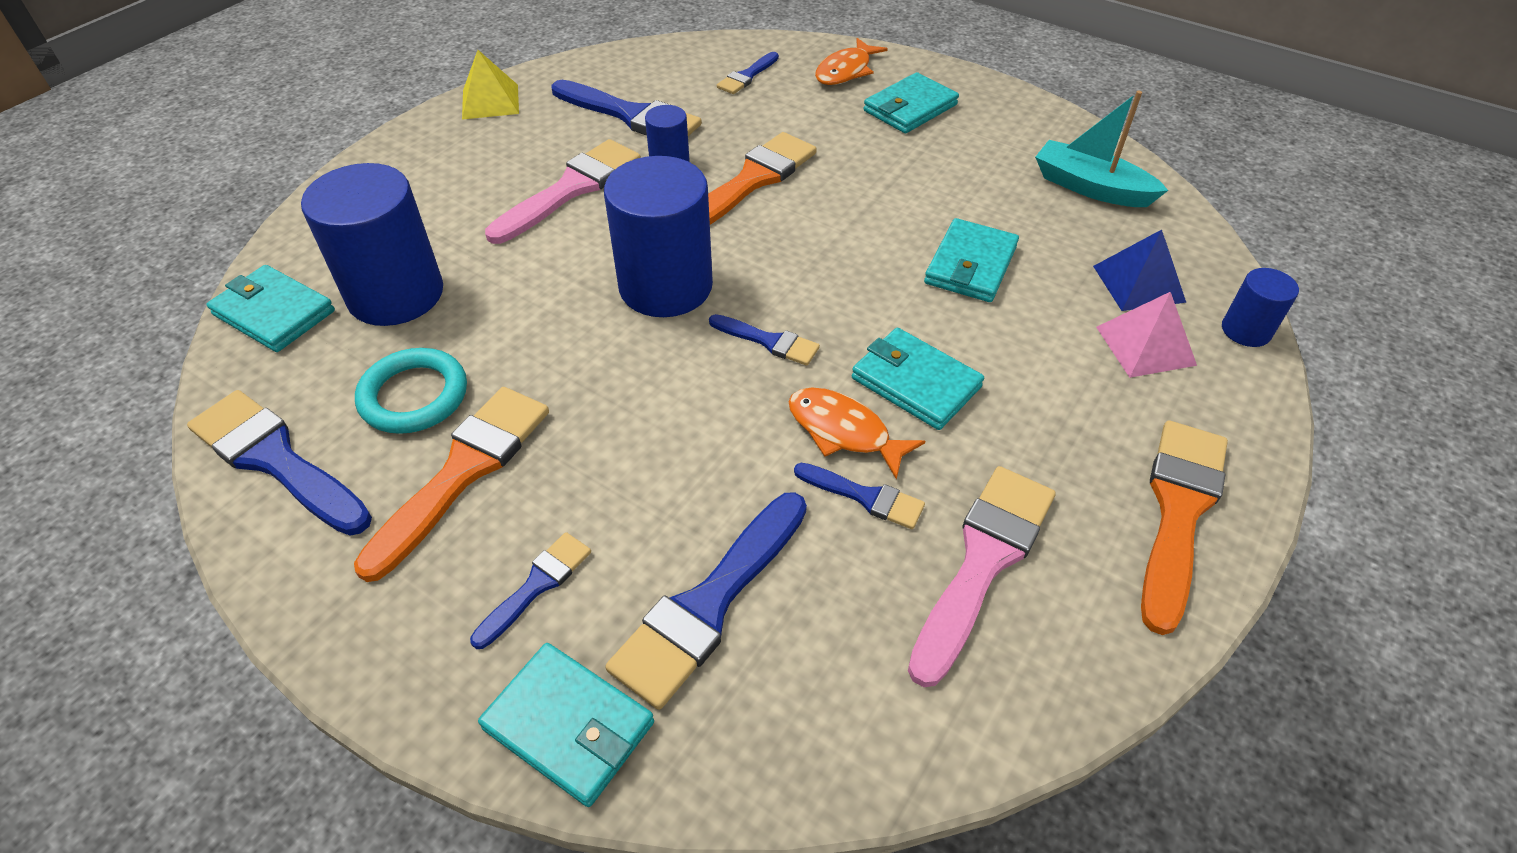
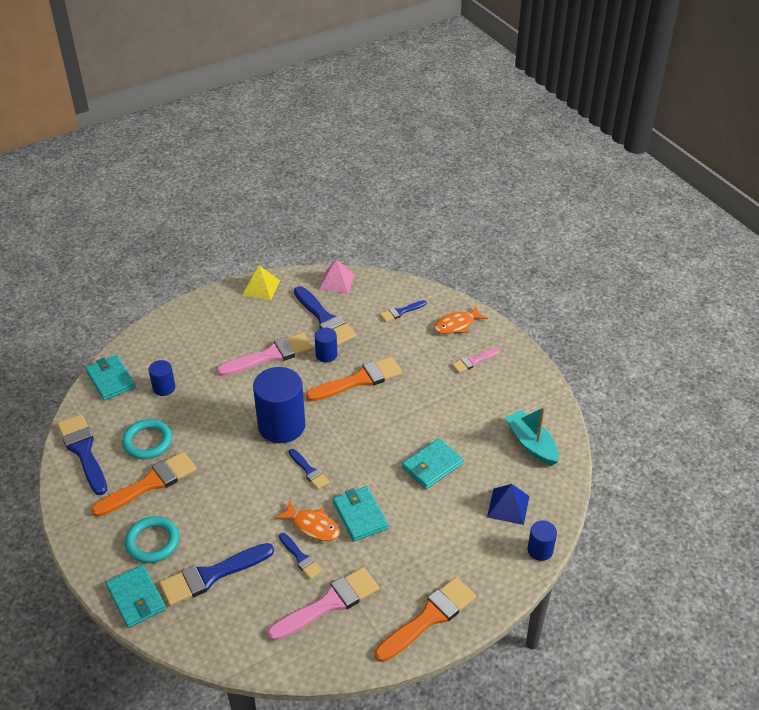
camera: 25 degrees right, 5 degrees down
(395, 294) = (164, 388): blue cylinder -> blue cylinder, size x0.49
(536, 585) = (152, 542): blue brush -> turquoise ring
(844, 432) = (312, 526): orange fish -> orange fish turned 150 degrees clockwise
(910, 108) = (473, 361): turquoise wallet -> pink brush
(1145, 346) = (482, 539): pink pyramid -> pink pyramid (336, 282)

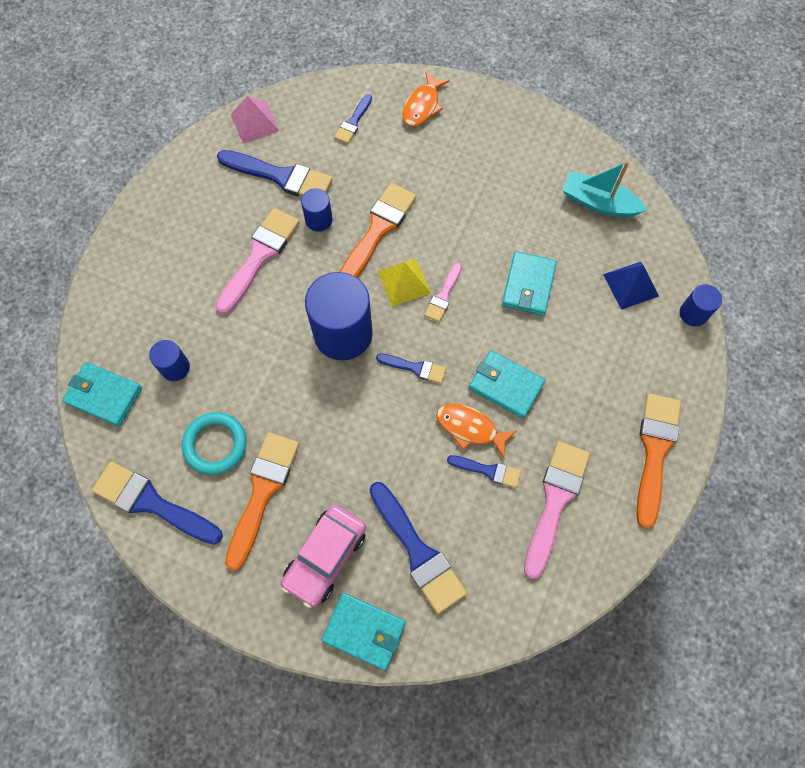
camera: 35 degrees left, 25 degrees up
(152, 542) = (325, 557): turquoise ring -> pink car
(211, 575) = (418, 551): blue brush -> blue brush turned 60 degrees counterclockwise
(261, 287) = (176, 176): yellow pyramid -> yellow pyramid (404, 282)
(312, 526) = (470, 428): orange fish -> orange fish turned 150 degrees counterclockwise
(473, 361) = (472, 140): pink brush -> pink brush (443, 295)

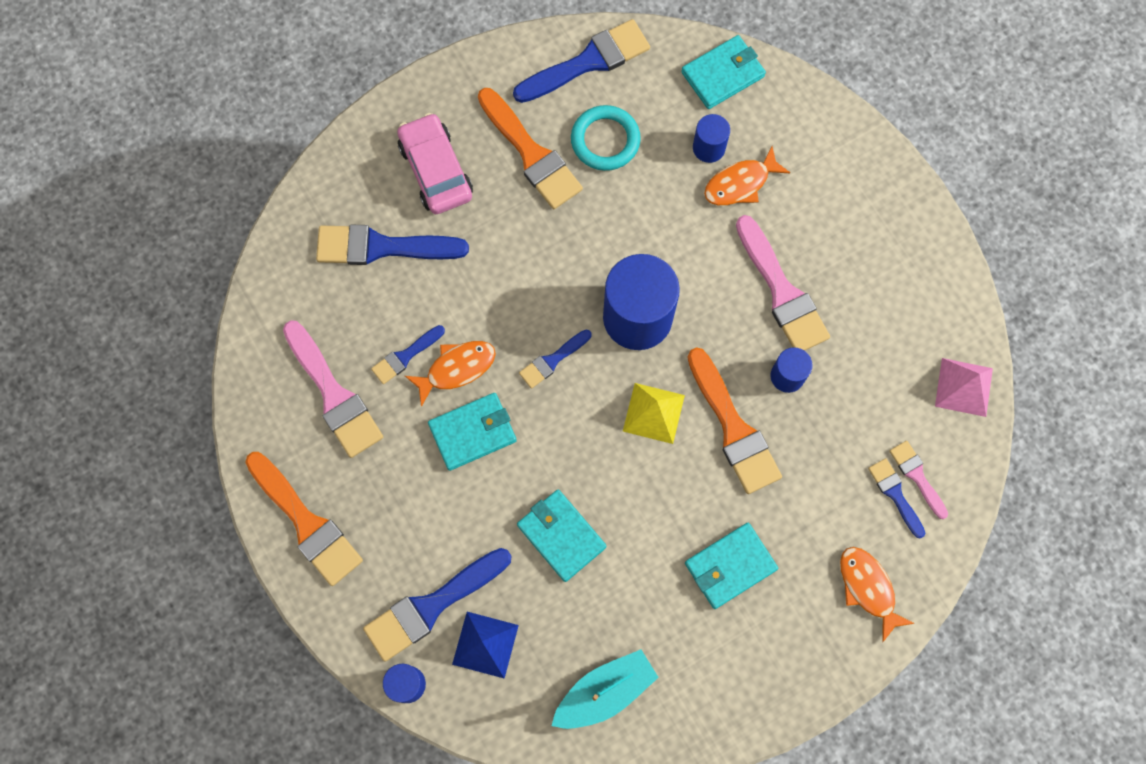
camera: 125 degrees right, 5 degrees up
(191, 329) = (740, 183): none -> orange fish
(281, 176) = (869, 371): blue brush -> blue brush (432, 606)
(364, 631) = (352, 163): turquoise wallet -> turquoise wallet (730, 566)
(443, 295) = (610, 441): pink brush -> pink brush (917, 476)

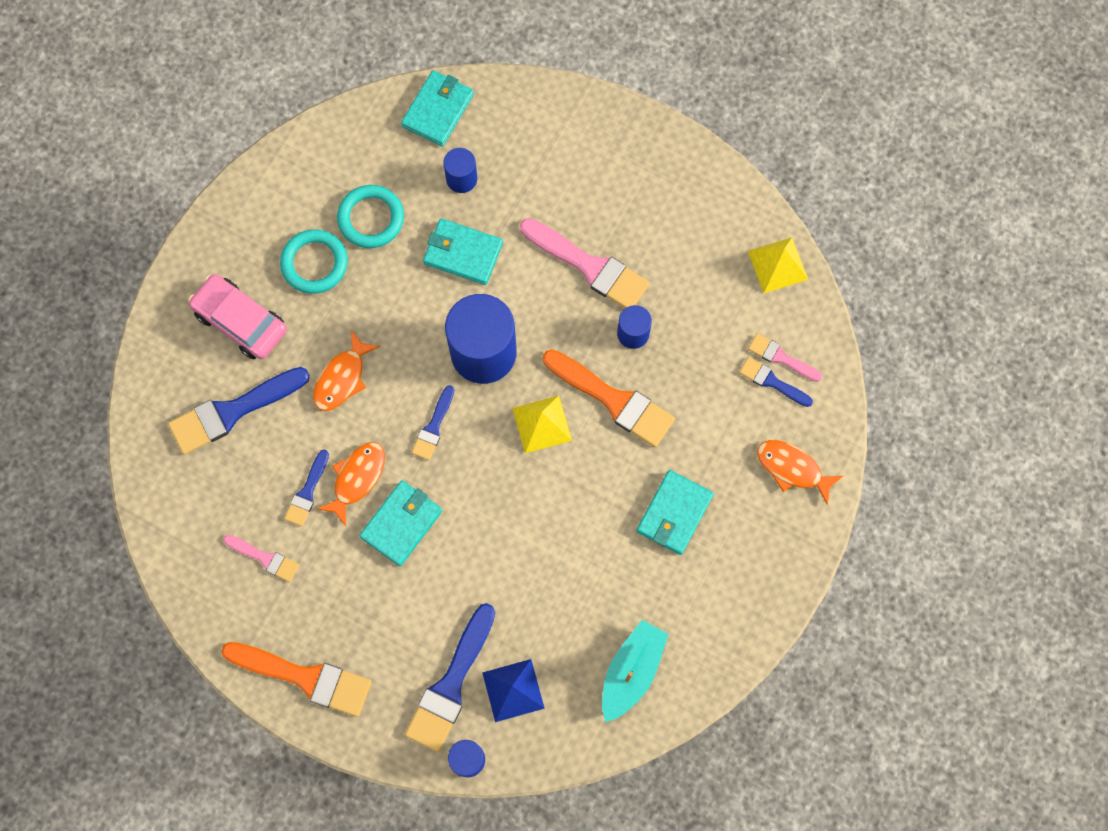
camera: 30 degrees left, 0 degrees up
(334, 394) = (265, 558): pink brush -> pink brush, size x0.54
(531, 154) = (314, 263): orange brush -> turquoise ring
(561, 536) = (524, 566): turquoise wallet -> turquoise wallet (463, 253)
(588, 62) = (317, 159): blue brush -> none
(740, 183) = (505, 194): orange fish -> orange fish (342, 378)
(963, 387) = (777, 265): pink pyramid -> yellow pyramid

